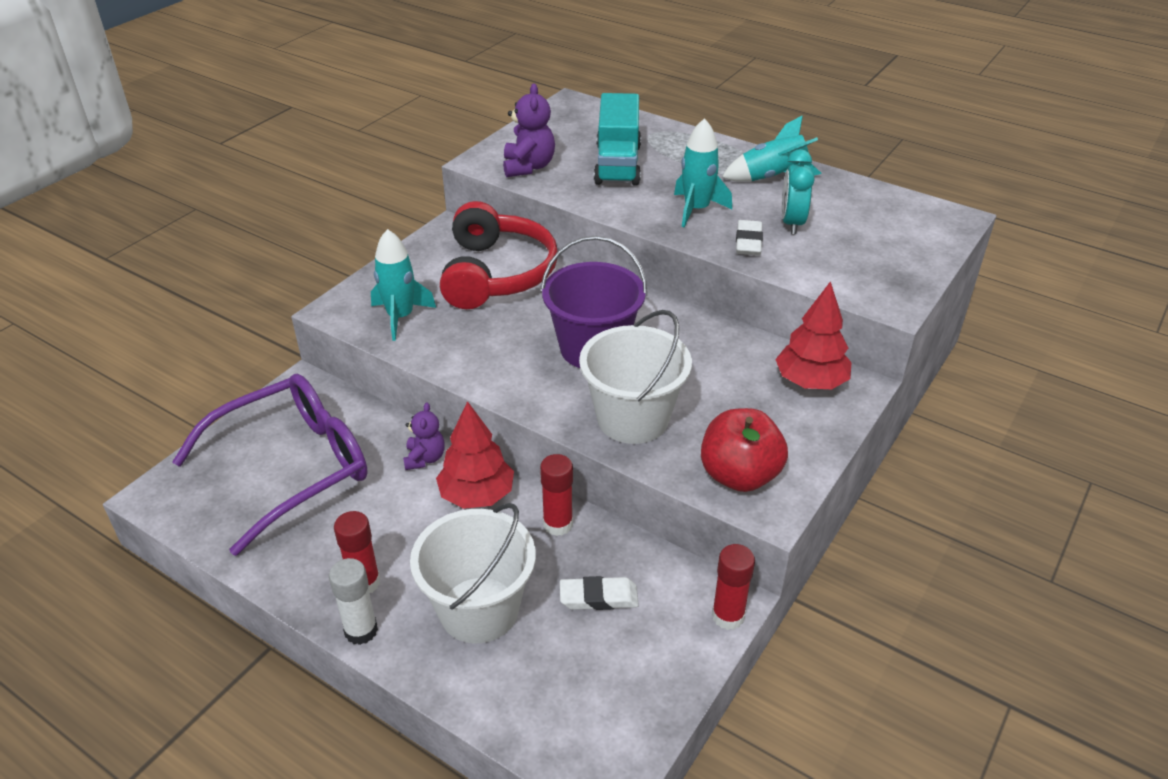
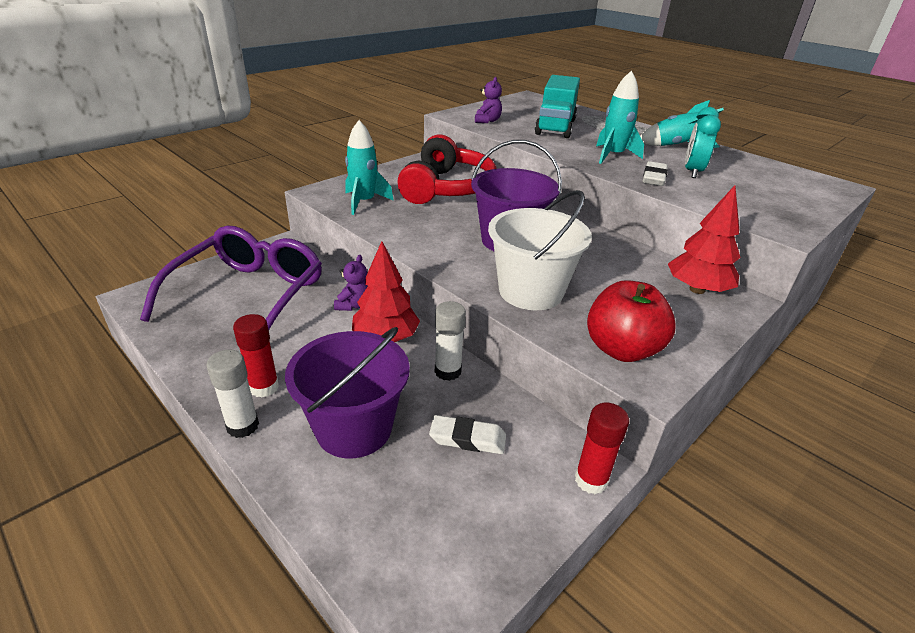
camera: 10 degrees right, 5 degrees down
(293, 467) = (249, 294): purple glasses -> purple glasses turned 45 degrees counterclockwise
(479, 610) = (354, 428): white bucket -> purple bucket
(528, 167) = (487, 121): purple teddy bear -> purple teddy bear, size x0.66
(558, 524) = (448, 371): red glue stick -> white glue stick

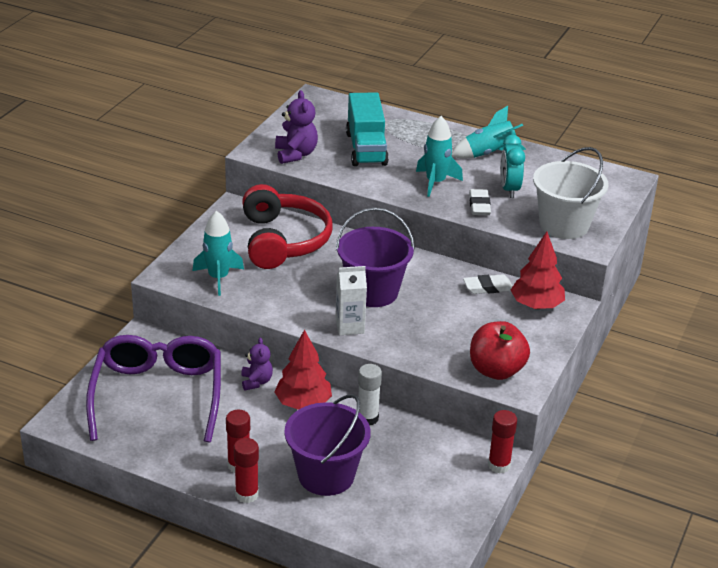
camera: 20 degrees left, 0 degrees up
(243, 426) = (247, 494): white glue stick -> red glue stick
(464, 265) = (349, 326): none -> white carton
(467, 438) = (408, 461): white eraser -> white eraser (488, 287)
(487, 121) = (296, 154): purple teddy bear -> purple teddy bear, size x1.51
(530, 291) = (413, 338): white bucket -> white bucket (564, 225)

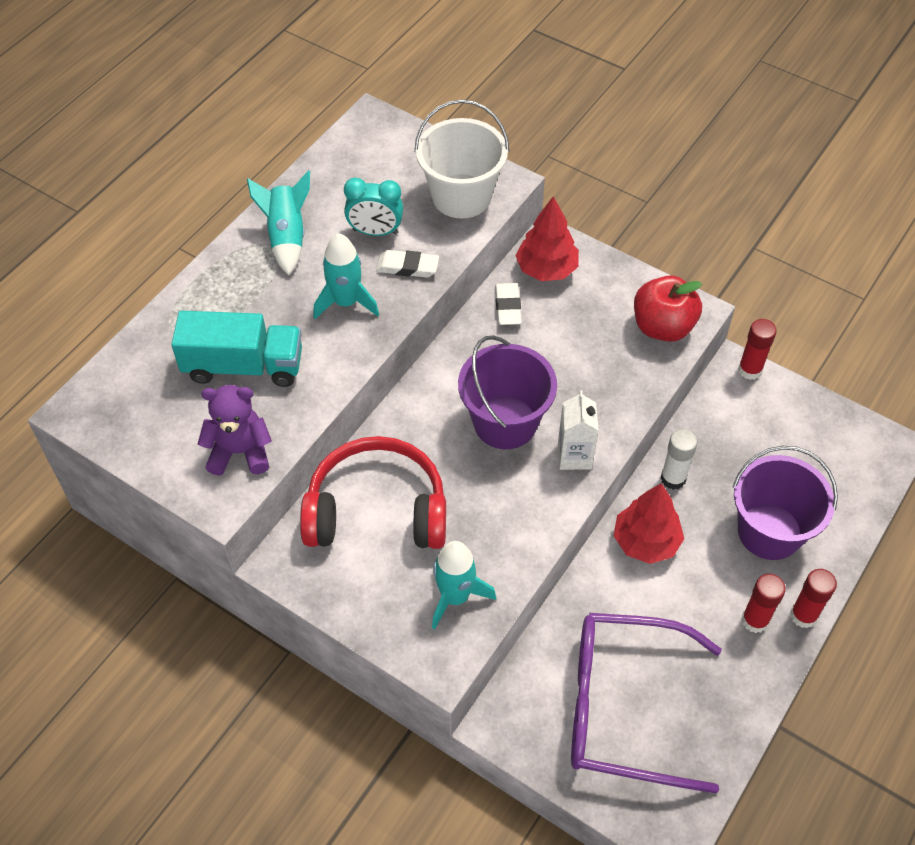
camera: 80 degrees left, 20 degrees up
(256, 382) = (602, 589): purple teddy bear -> none

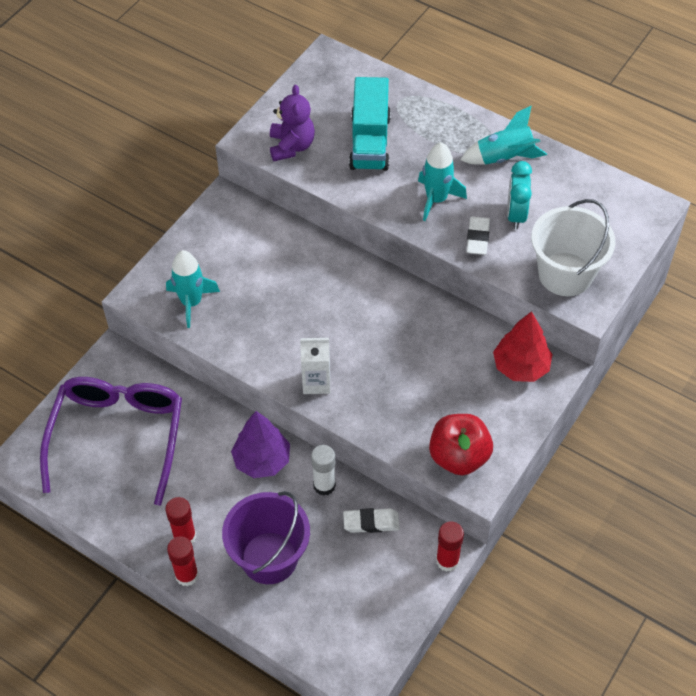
camera: 90 degrees right, 0 degrees up
(377, 510) = (267, 253): red headphones -> none
(505, 422) = (349, 334): purple bucket -> none
(508, 307) = (474, 337): white eraser -> white eraser (371, 522)
(646, 542) = (262, 460): red tree -> purple tree

